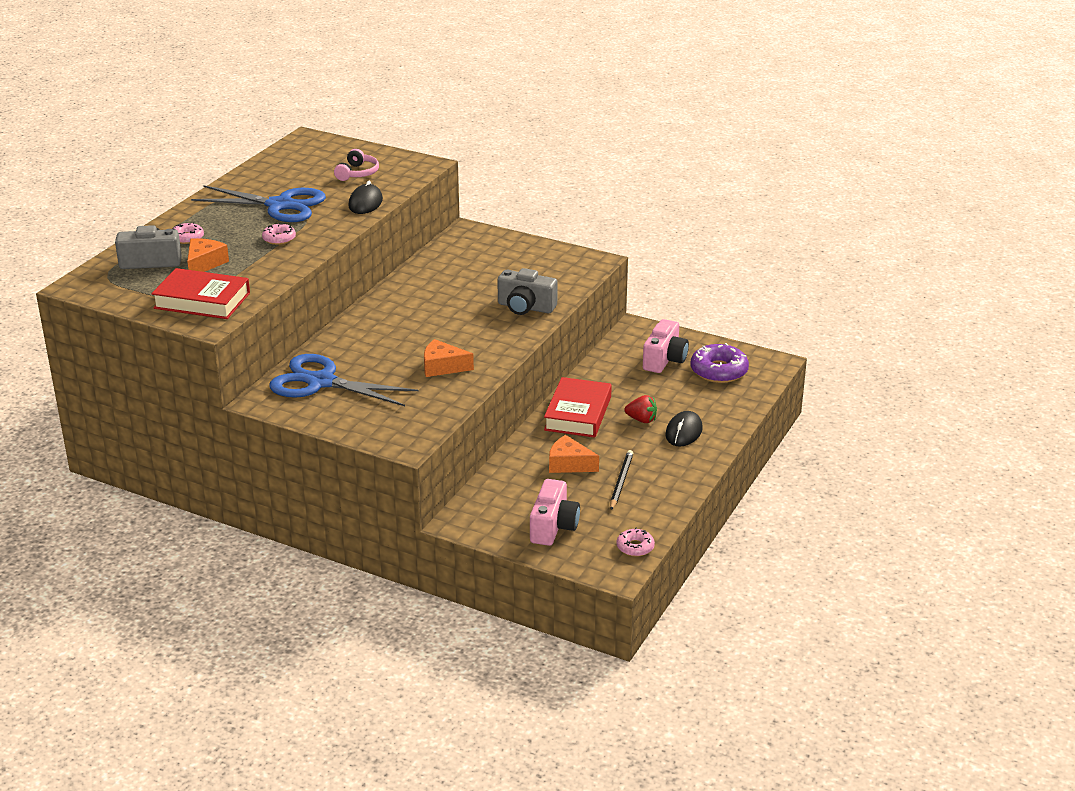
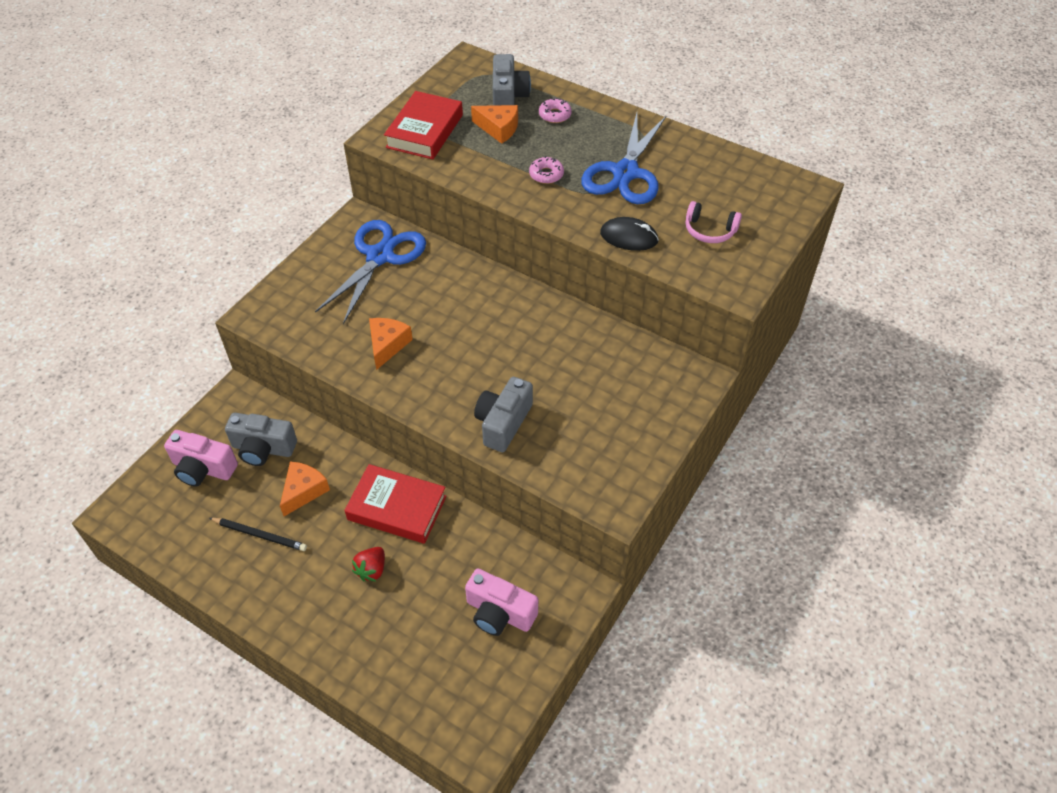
camera: 95 degrees right, 20 degrees up
(524, 494) = (263, 449): none -> grey camera
(635, 547) = (147, 534): pink donut -> none
(683, 432) = (337, 610): black mouse -> none
(719, 371) = (464, 674): purple donut -> none

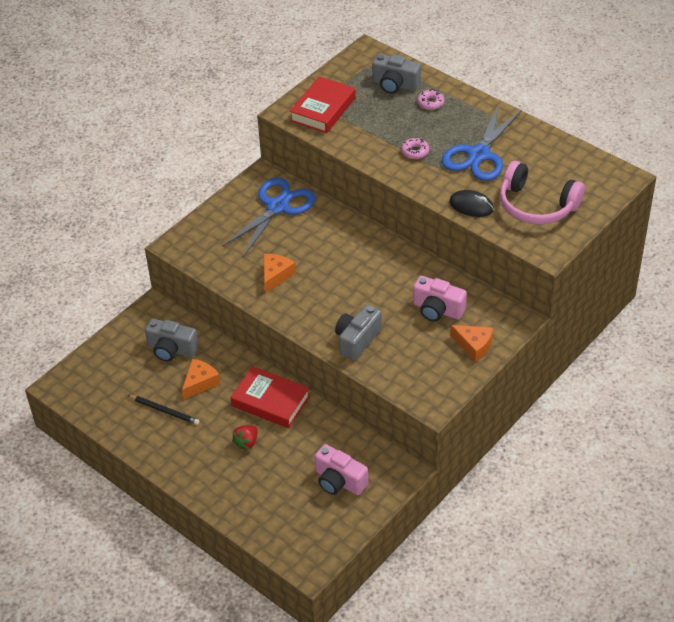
camera: 10 degrees right, 5 degrees down
(203, 468) = (125, 360): pink camera -> pink camera (437, 310)
(498, 128) = (383, 111): orange cheese -> orange cheese (474, 346)
(508, 97) = (395, 85): grey camera -> grey camera turned 105 degrees clockwise
(709, 230) = (536, 205): pink headphones -> pink headphones, size x1.86

